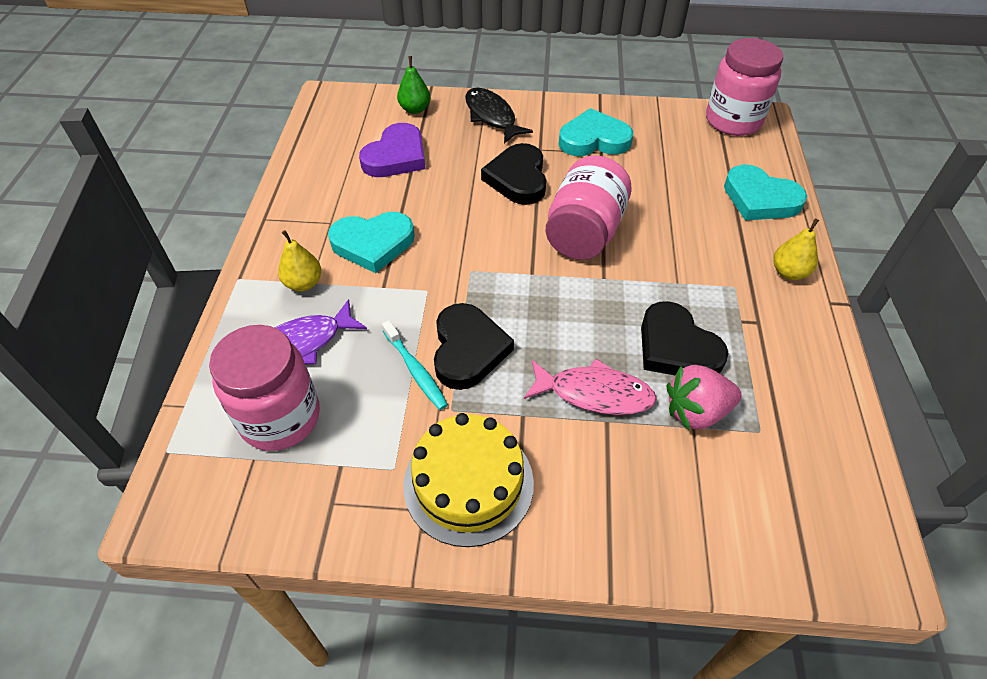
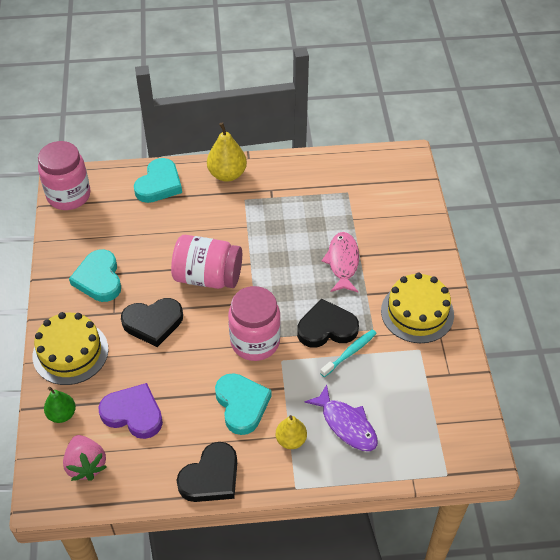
camera: 100 degrees left, 0 degrees up
(280, 417) = (404, 418): pink jar -> pink jar (255, 342)
(492, 116) = (70, 352): black fish -> yellow cake
(676, 347) = (299, 226): black heart -> black heart (211, 477)
(696, 411) = (342, 217): pink strawberry -> pink strawberry (86, 465)
(789, 272) = (227, 174): yellow pear -> yellow pear, size x1.56

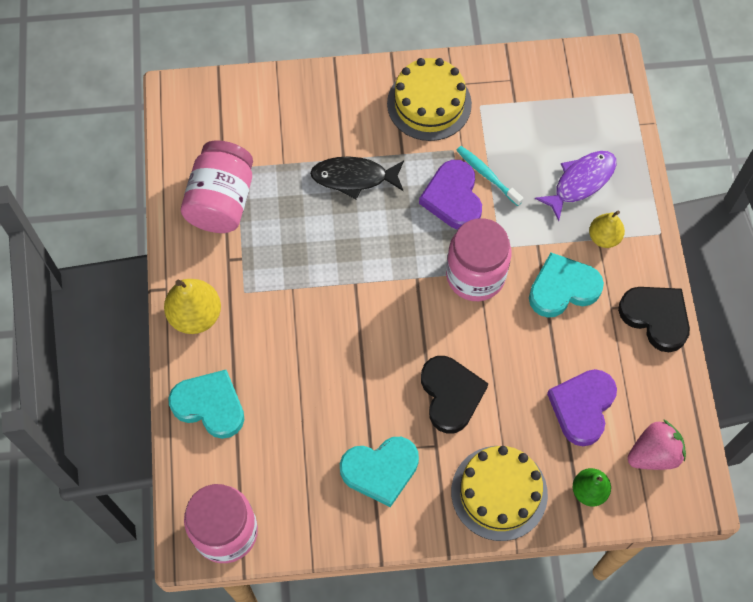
camera: 90 degrees left, 15 degrees up
(208, 277) = (377, 333): pink jar -> pink jar (221, 201)
(326, 328) = (453, 198): black heart -> purple heart
(342, 262) = (354, 177): pink fish -> black fish

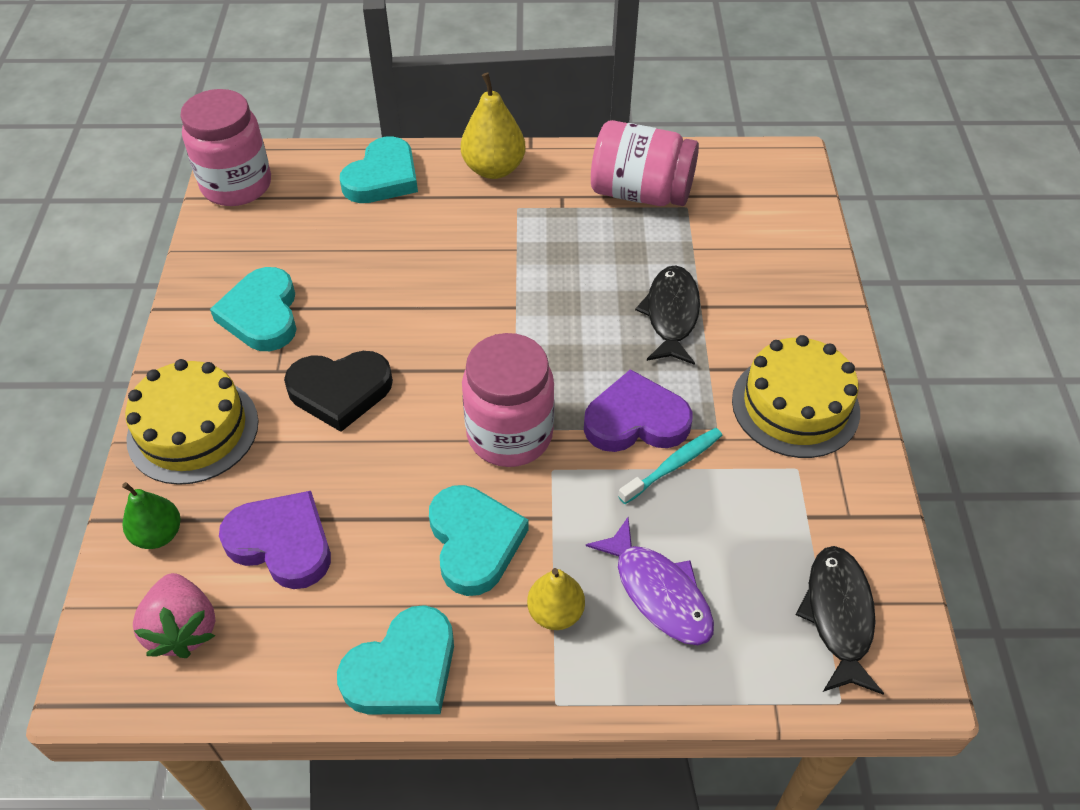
camera: 95 degrees right, 15 degrees down
(580, 90) = (838, 616): none -> black fish
(655, 318) = (403, 669): black heart -> turquoise heart

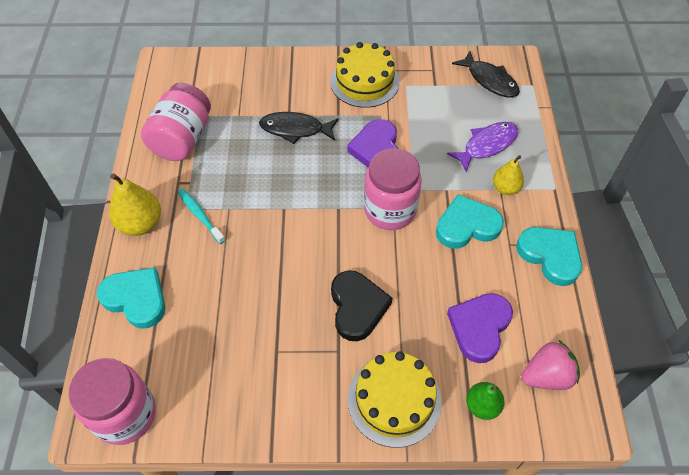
camera: 90 degrees left, 5 degrees up
(262, 314) = (283, 369): turquoise heart -> none
(673, 465) = (407, 135): turquoise toothbrush -> turquoise toothbrush (200, 215)
(838, 616) = (489, 80): black fish -> black fish turned 135 degrees counterclockwise

